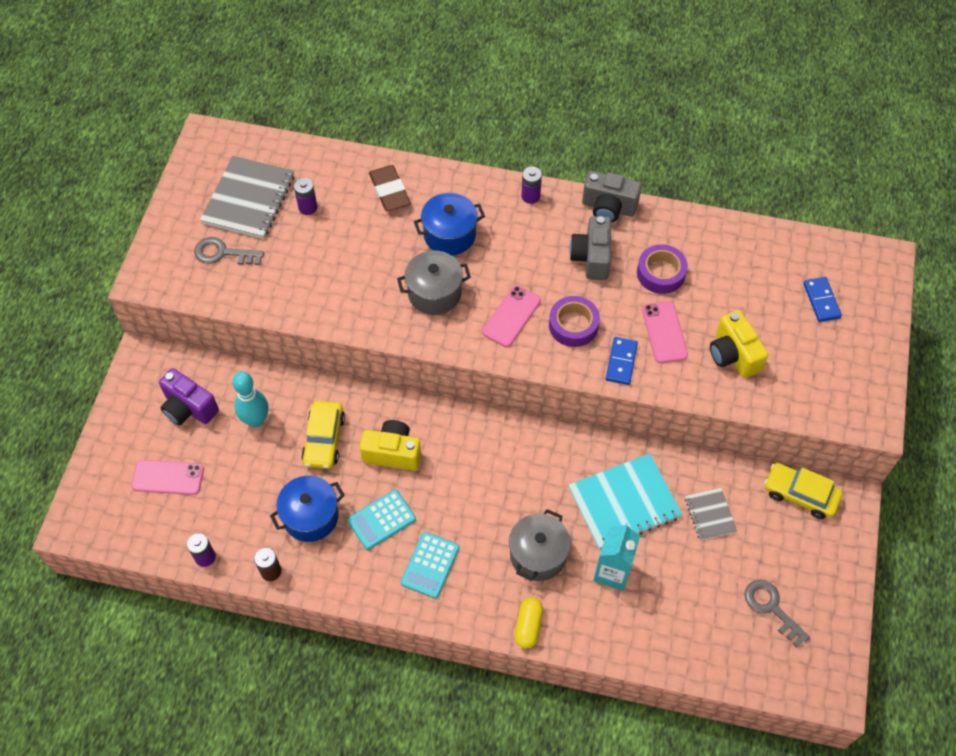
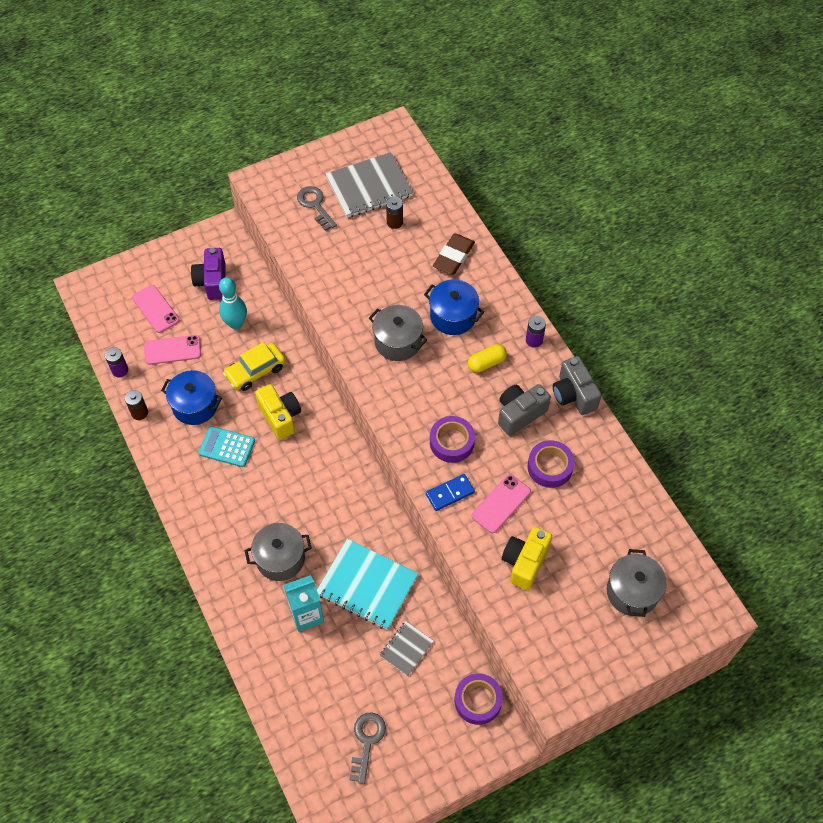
camera: 50 degrees right, 0 degrees up
(308, 207) = (394, 222): purple battery -> brown battery
(430, 565) = (218, 499): turquoise calculator -> none
(511, 316) = (423, 400): pink phone -> pink phone (172, 350)
(528, 626) = (223, 590): yellow capsule -> yellow capsule (486, 363)
(800, 494) = (478, 701): yellow car -> purple tape
(821, 301) = (632, 592): blue domino -> grey pot

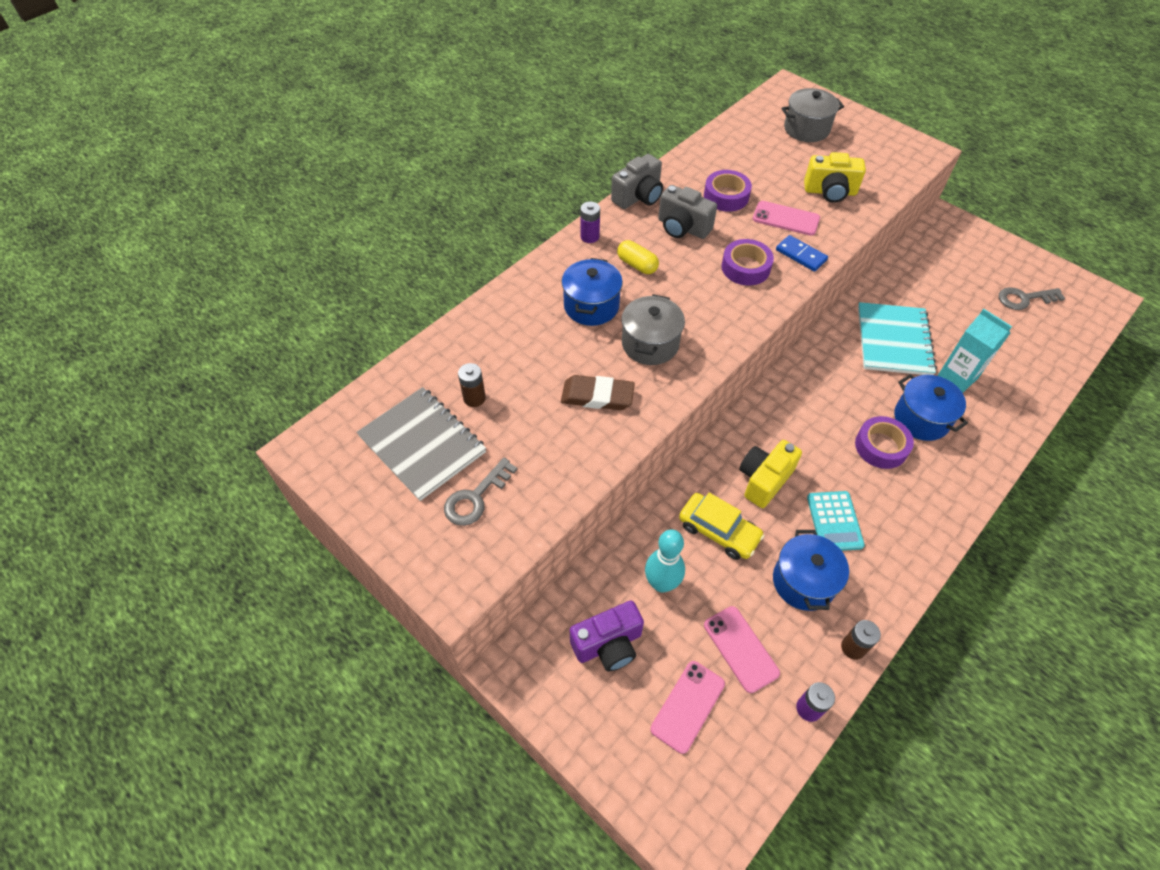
camera: 110 degrees left, 5 degrees down
(280, 559) = (921, 419): grey pot -> blue pot
(406, 649) = (927, 296): grey notebook -> none
(453, 256) = (506, 327): brown eraser -> brown eraser (597, 396)
(478, 701) = (931, 240): purple tape -> purple tape (881, 446)

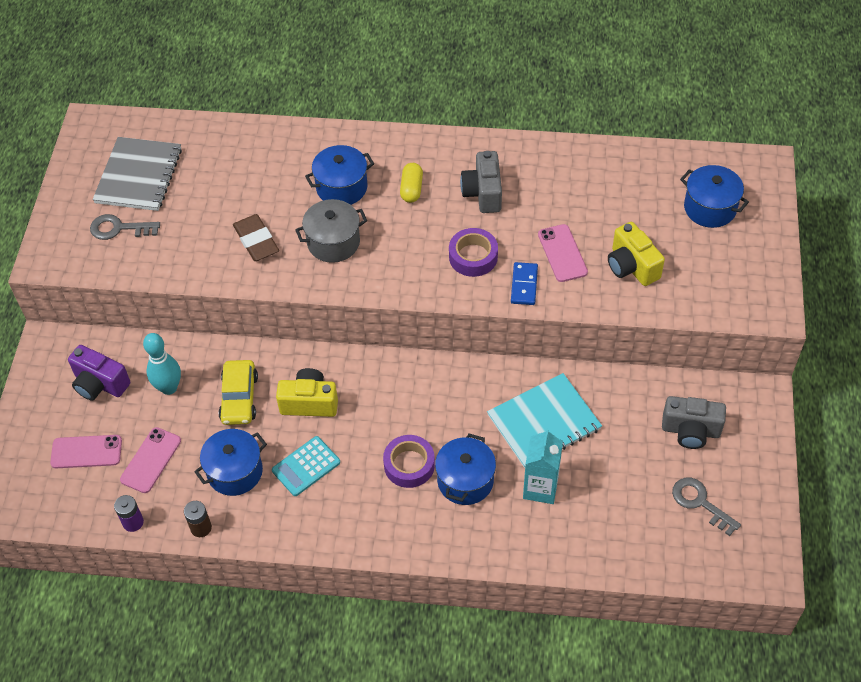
camera: 55 degrees right, 0 degrees up
(474, 398) = (198, 177): brown battery -> none
(589, 236) = (416, 143): purple battery -> none
(638, 197) = (494, 146): grey camera -> grey camera (690, 431)
(726, 196) = (552, 200): purple tape -> none
(806, 129) = (710, 208): grey pot -> blue pot

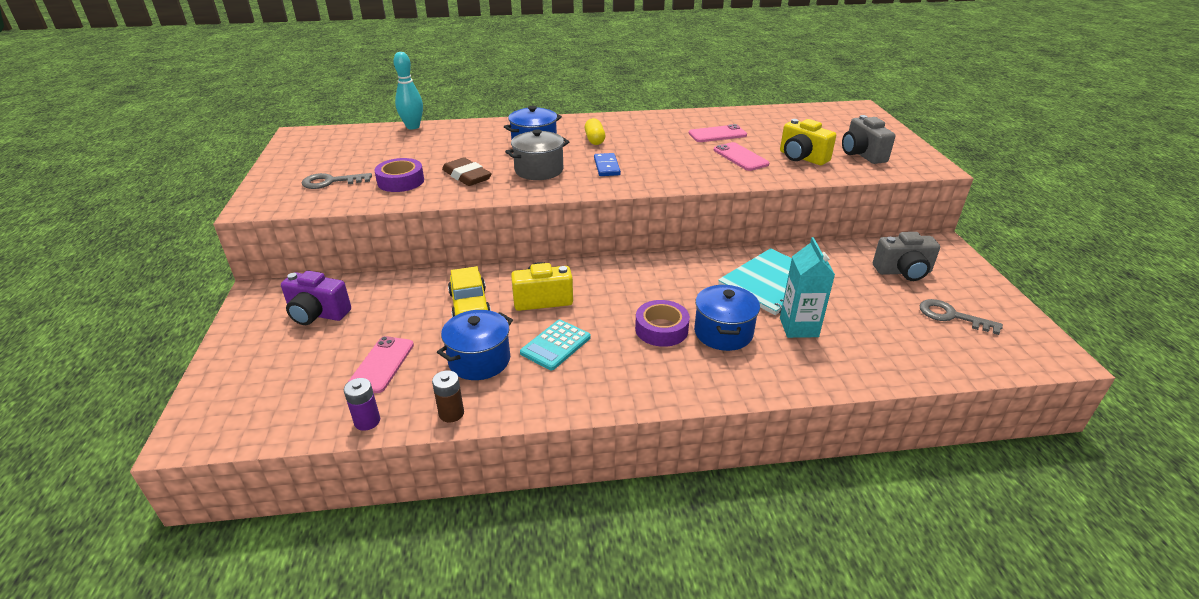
camera: 15 degrees left, 20 degrees down
(86, 452) = (305, 368): pink phone -> pink phone (717, 134)
(139, 176) = (347, 154): grey notebook -> none
(169, 388) = (393, 307): turquoise bowling pin -> turquoise bowling pin (413, 127)
(473, 257) = (666, 166): purple tape -> purple tape (401, 181)
(483, 193) = (655, 136): grey camera -> grey camera (862, 154)
(524, 285) = (720, 175): blue domino -> blue domino (606, 167)
(710, 208) = (837, 127): blue pot -> none

